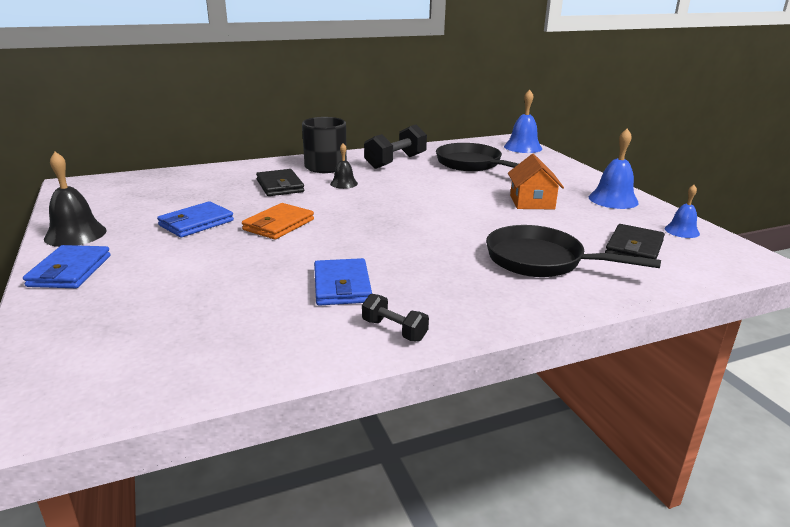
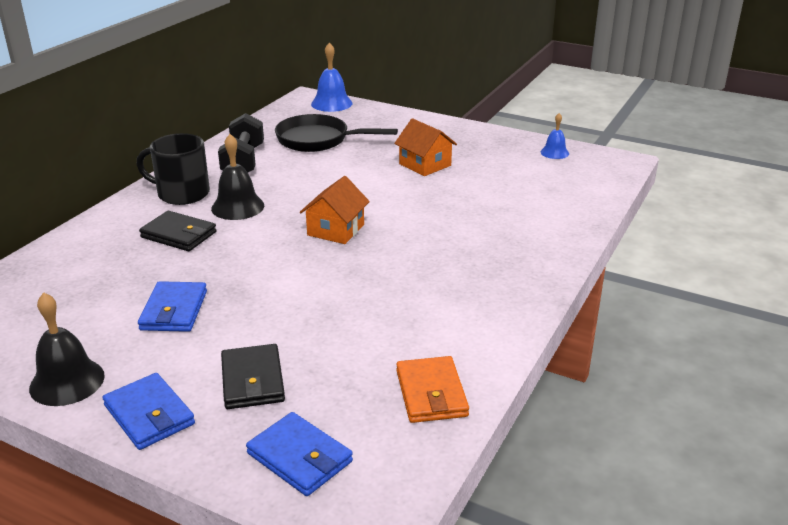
camera: 40 degrees left, 5 degrees up
(278, 225) = (258, 276): orange wallet -> orange wallet (431, 393)
(342, 286) = (409, 306): blue wallet -> blue wallet (299, 457)
(344, 183) = (237, 207): black bell -> black bell, size x1.65
(382, 218) = (335, 230): none -> orange house
(394, 330) = (499, 320): black dumbbell -> none
(541, 261) = (506, 218): black pan -> none
(613, 199) = (477, 139): blue bell -> none
(634, 248) = (546, 181): black wallet -> black wallet (252, 380)

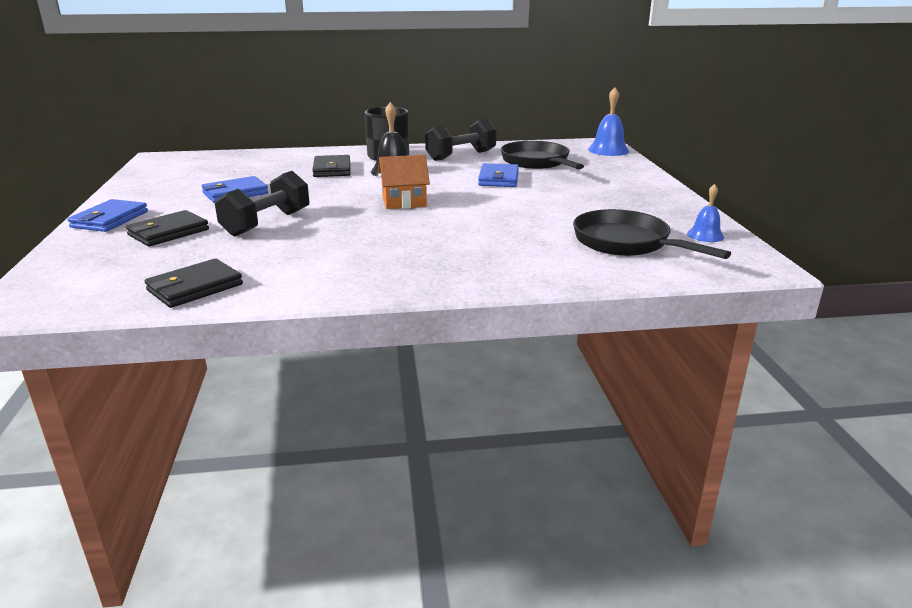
camera: 55 degrees right, 5 degrees down
(67, 382) = (132, 194): black bell -> none
(299, 457) = (83, 268): blue wallet -> blue wallet (498, 179)
(302, 315) = (267, 223): none -> black dumbbell
(425, 165) = (567, 199): orange house -> none
(431, 393) = (195, 287): orange wallet -> black wallet
(539, 182) = (626, 243): none -> black pan

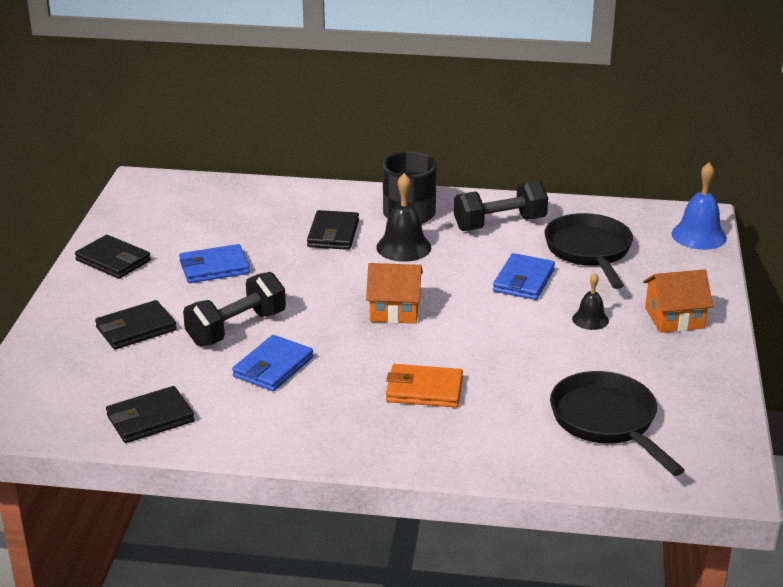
camera: 15 degrees right, 5 degrees up
(110, 219) = (80, 298): blue wallet -> blue wallet (273, 367)
(139, 197) = (113, 260): none -> black wallet
(457, 241) = (424, 390): none -> orange wallet
(565, 192) = (590, 319): none -> black bell
(627, 186) = (674, 318): none -> orange house
(705, 235) = (706, 423): blue bell -> none

